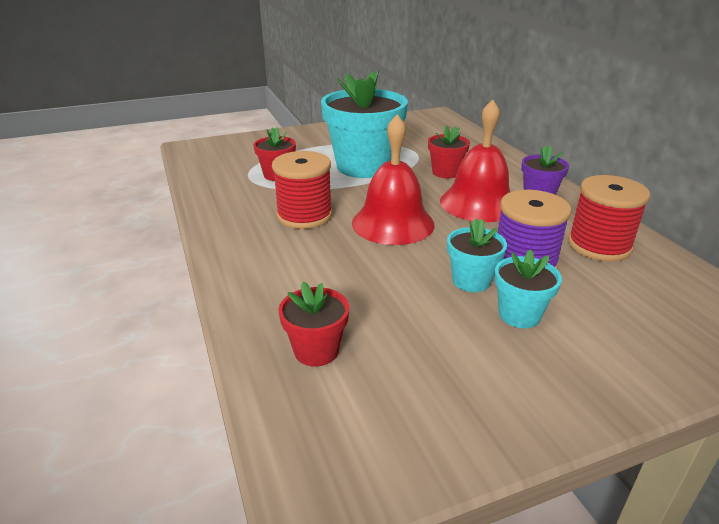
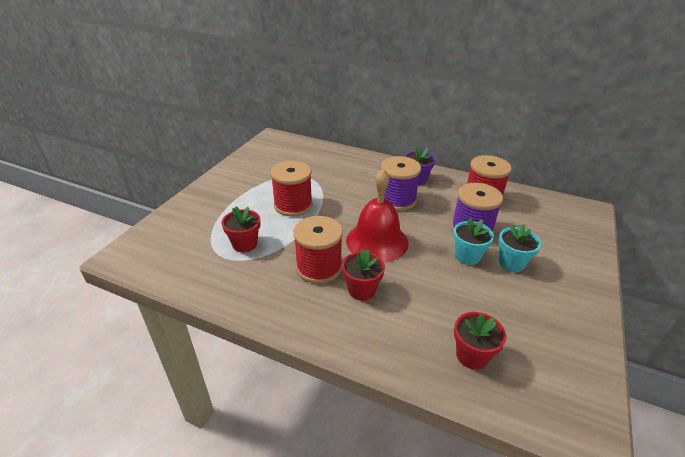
camera: 45 degrees left, 5 degrees up
(363, 166) = (293, 205): turquoise flower pot -> red spool
(445, 172) = (348, 185): red flower pot -> red flower pot (361, 290)
(478, 203) = (397, 200): red bell -> purple spool

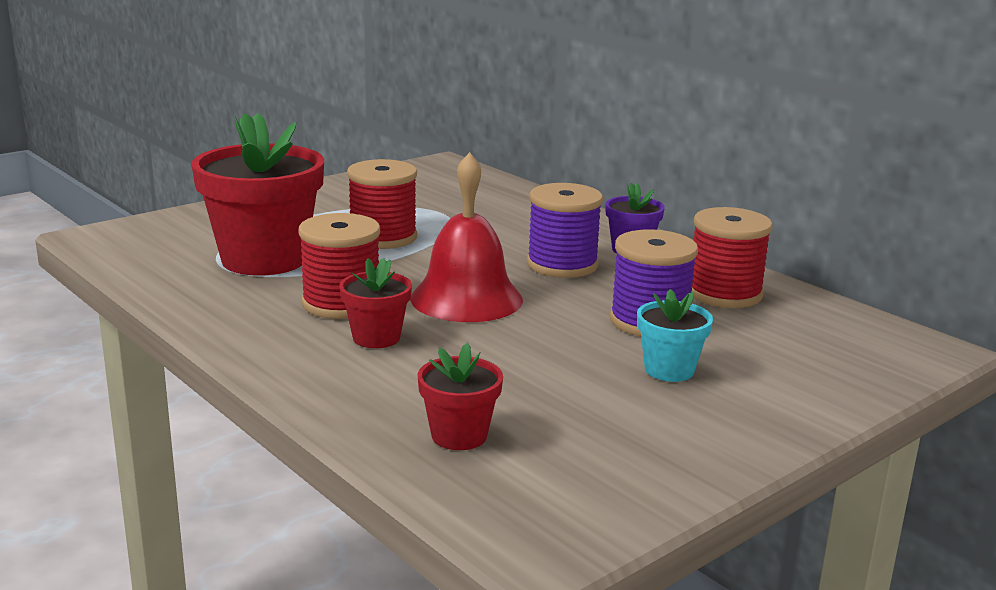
camera: 25 degrees right, 15 degrees down
(244, 244) = (264, 259): red flower pot -> red flower pot, size x2.06
(467, 256) = (598, 346): turquoise flower pot -> none

